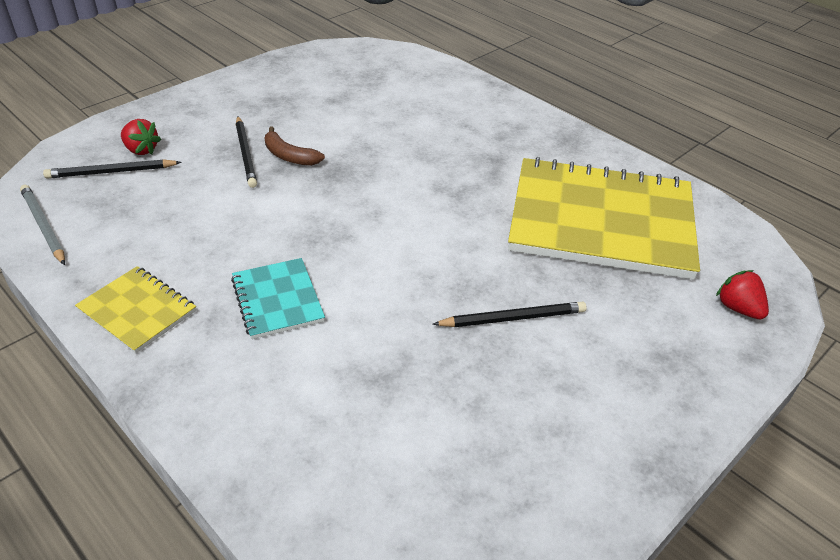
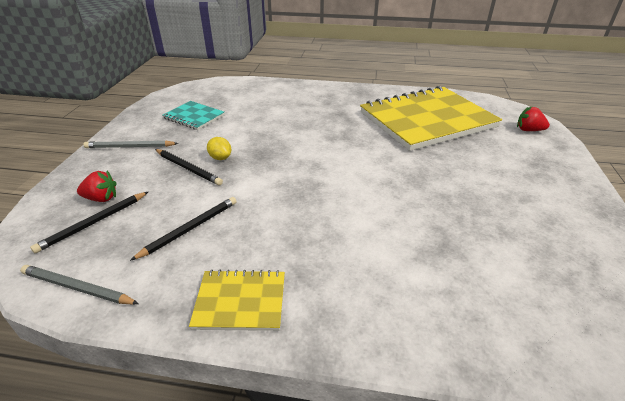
camera: 35 degrees left, 5 degrees down
(222, 103) = (130, 147): none -> grey pencil
(277, 300) = (326, 239): turquoise notebook -> turquoise notebook (194, 117)
(289, 156) = (220, 158): brown banana -> yellow lemon
(513, 318) = (456, 181): black pencil -> black pencil (190, 228)

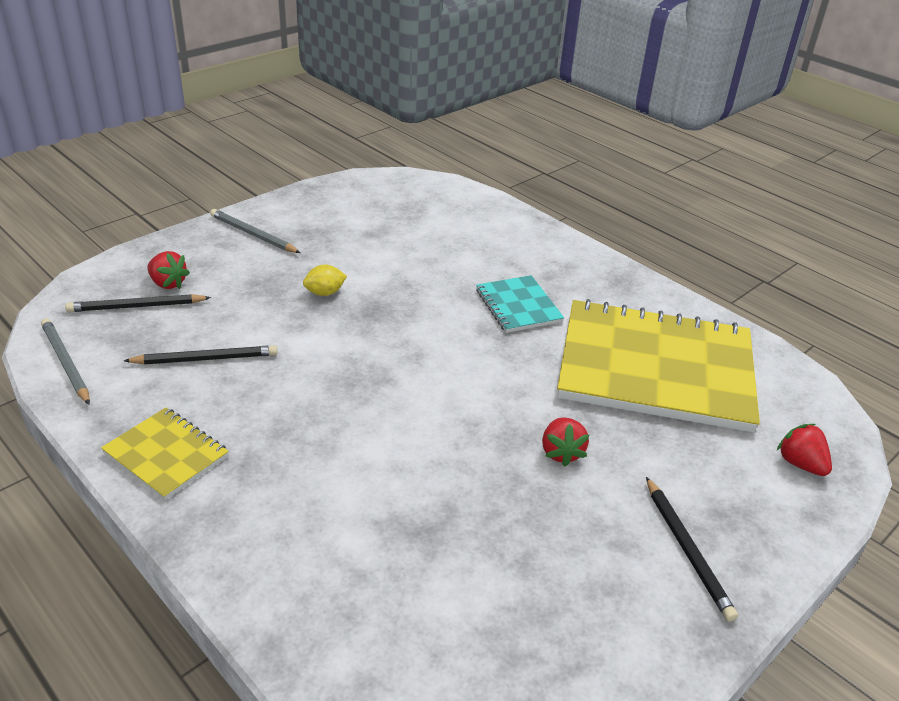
camera: 35 degrees right, 0 degrees up
(188, 168) = (279, 289): black pencil -> black pencil (687, 549)
(194, 117) = (359, 224): turquoise notebook -> turquoise notebook (518, 306)
(220, 158) = (325, 293): yellow lemon -> yellow lemon turned 75 degrees clockwise
(444, 173) = (561, 452): none -> red strawberry

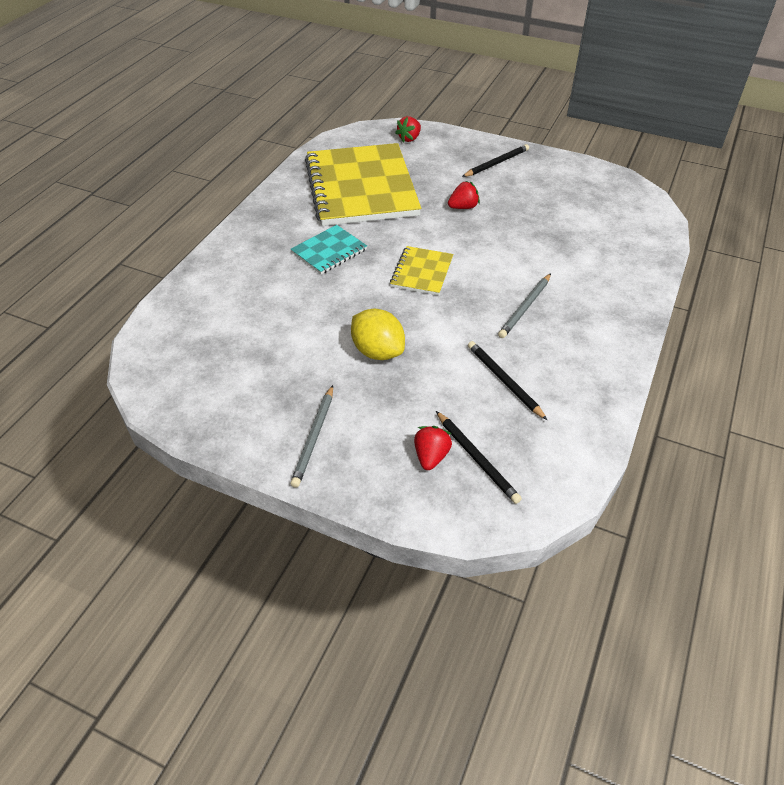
camera: 110 degrees left, 10 degrees up
(65, 363) = (573, 459): grey pencil -> grey pencil (525, 308)
(166, 455) = (601, 354): yellow notebook -> yellow notebook (422, 272)
(325, 293) = (378, 351): yellow lemon -> yellow lemon, size x1.76

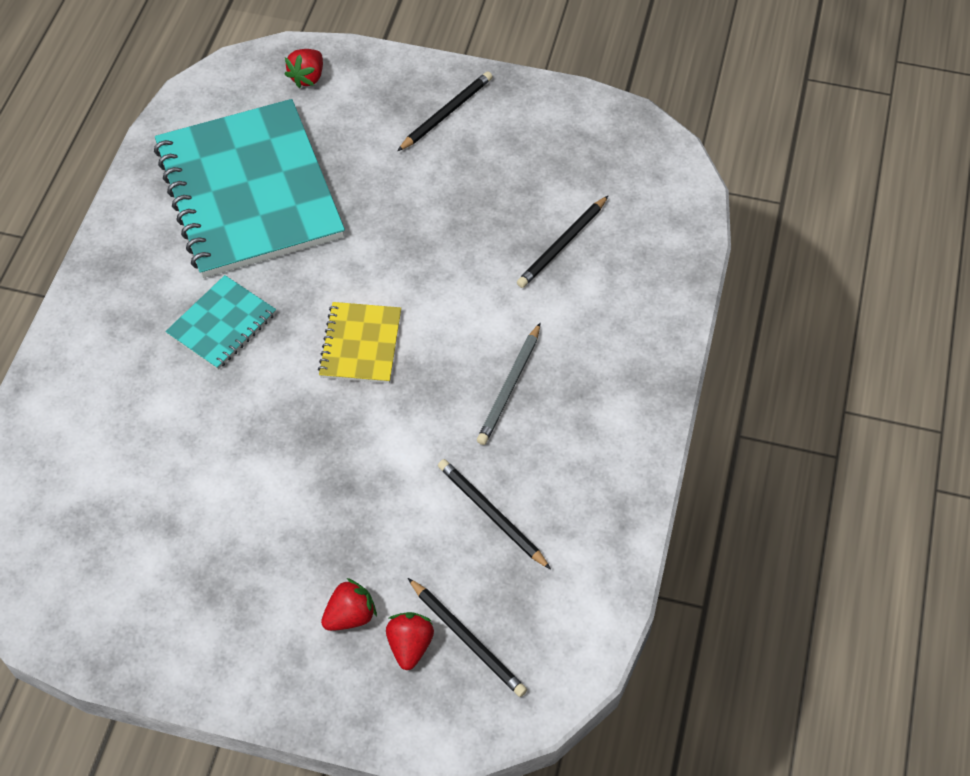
camera: 10 degrees left, 10 degrees up
(314, 437) = (257, 642): grey pencil -> none
(361, 187) = (249, 192): yellow notebook -> turquoise notebook
(378, 351) = (318, 492): yellow lemon -> none
(463, 207) = (406, 211): red strawberry -> red strawberry (350, 615)
(569, 235) = (562, 244): none -> black pencil

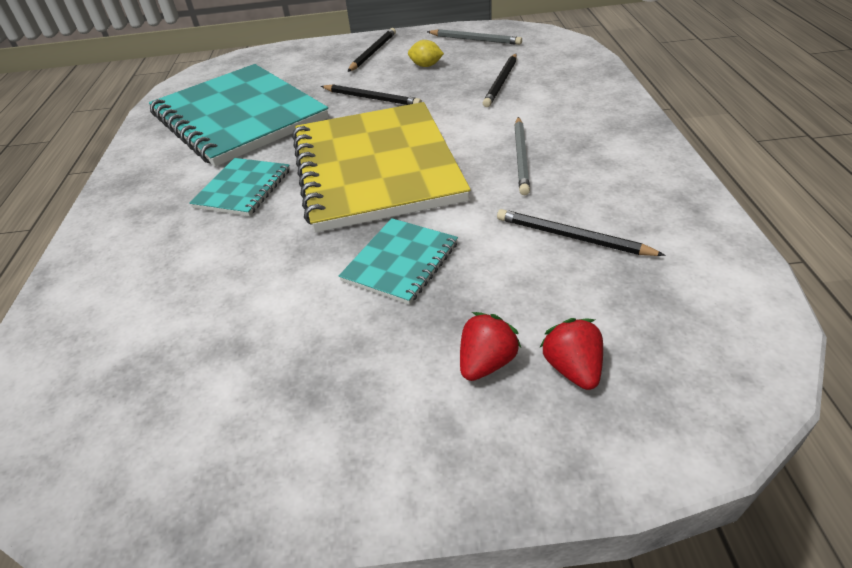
camera: 15 degrees left, 15 degrees down
(307, 77) = (262, 61): red strawberry -> none
(331, 485) = (400, 262): none -> turquoise notebook
(360, 344) = (375, 168): yellow notebook -> yellow notebook, size x2.21
(468, 639) = (630, 341): black pencil -> black pencil (372, 98)
(495, 172) = (426, 66): none -> yellow lemon
(582, 136) = (475, 40): none -> grey pencil

